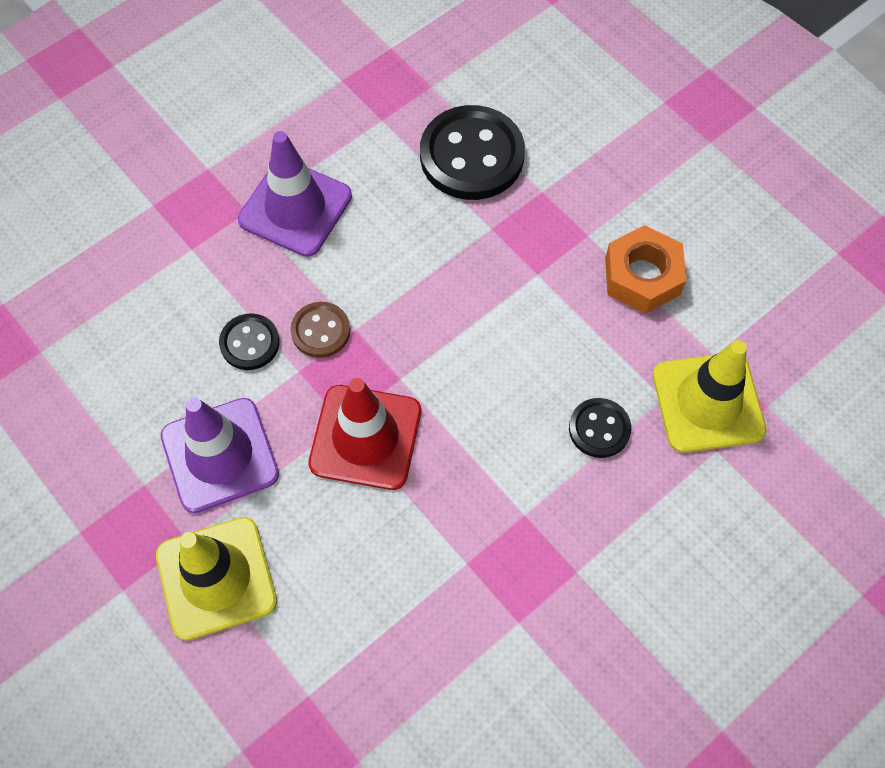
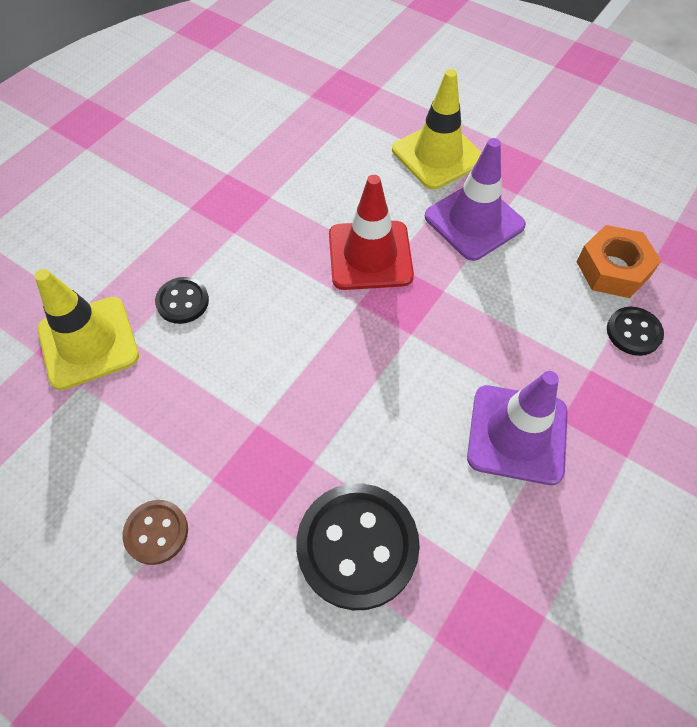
camera: 165 degrees right, 5 degrees down
(250, 343) = (494, 302): black button -> black button (633, 332)
(320, 331) = (439, 325): brown button -> brown button (156, 532)
(642, 276) = (152, 446): orange nut -> orange nut (613, 269)

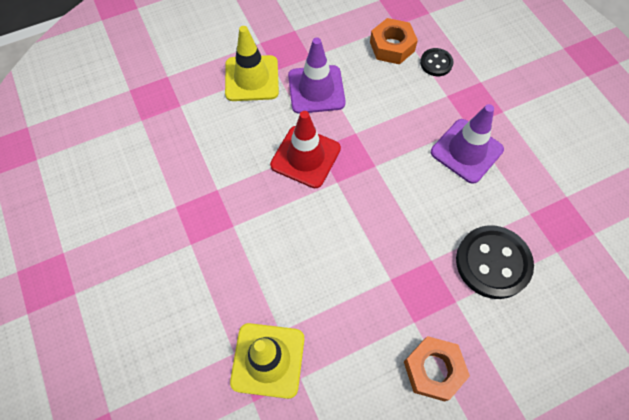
camera: 60 degrees left, 5 degrees up
(156, 532) = (433, 370): brown button -> orange nut
(182, 301) = (271, 284): black button -> none

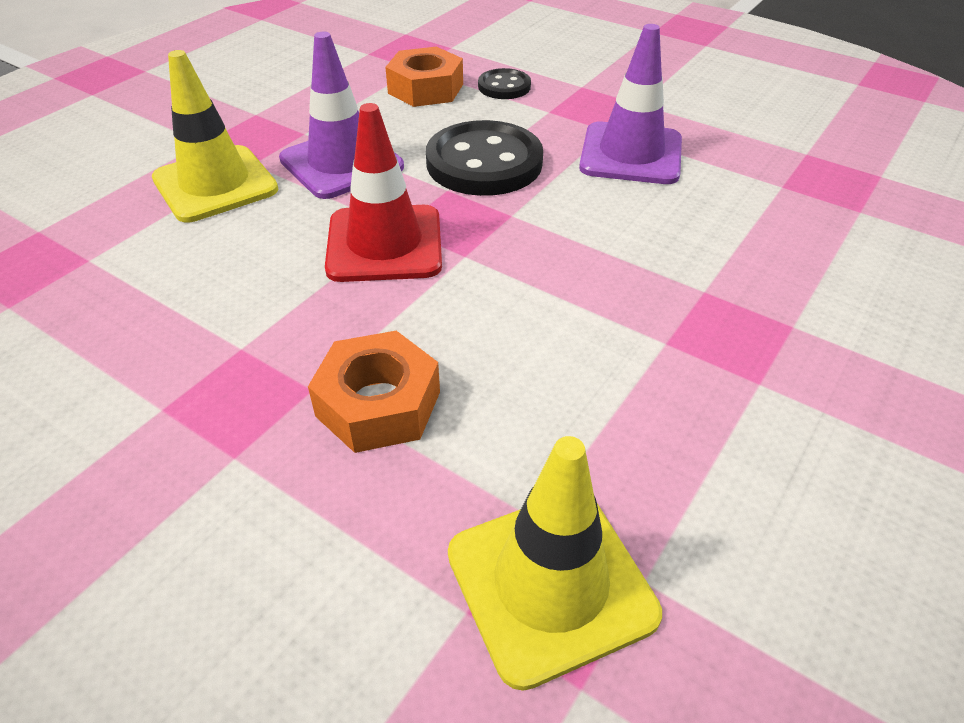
camera: 30 degrees left, 20 degrees down
(433, 370) = (858, 435): orange nut -> orange nut (378, 404)
(492, 263) = (793, 257): black button -> black button (484, 163)

